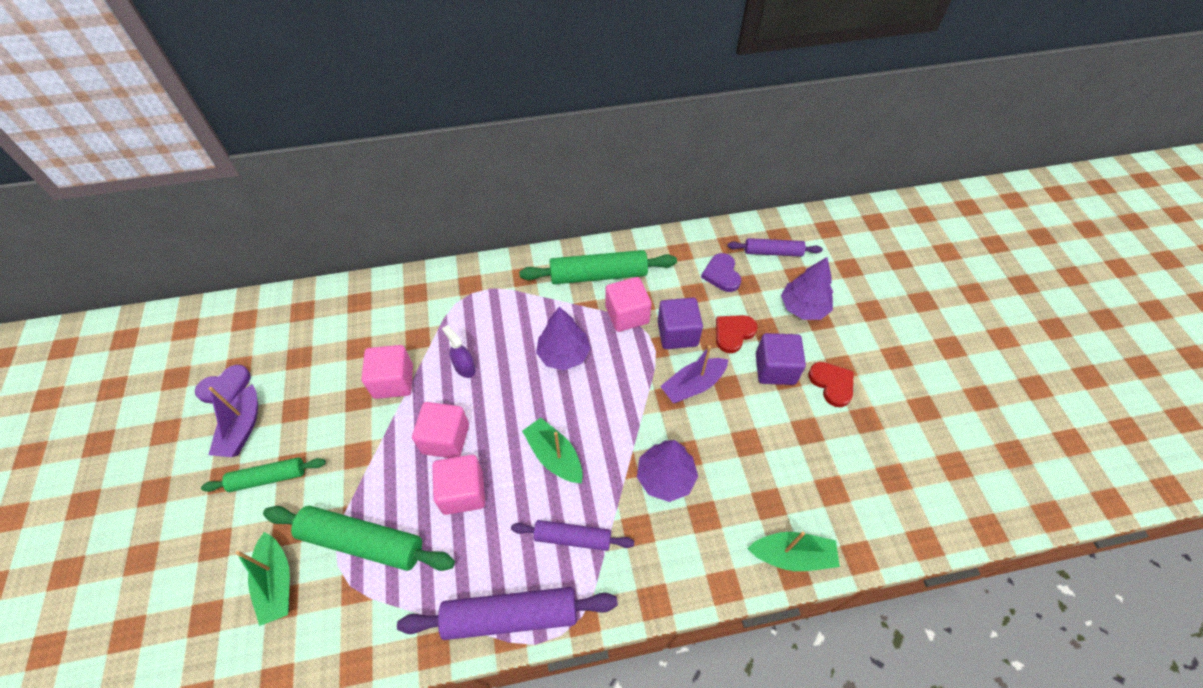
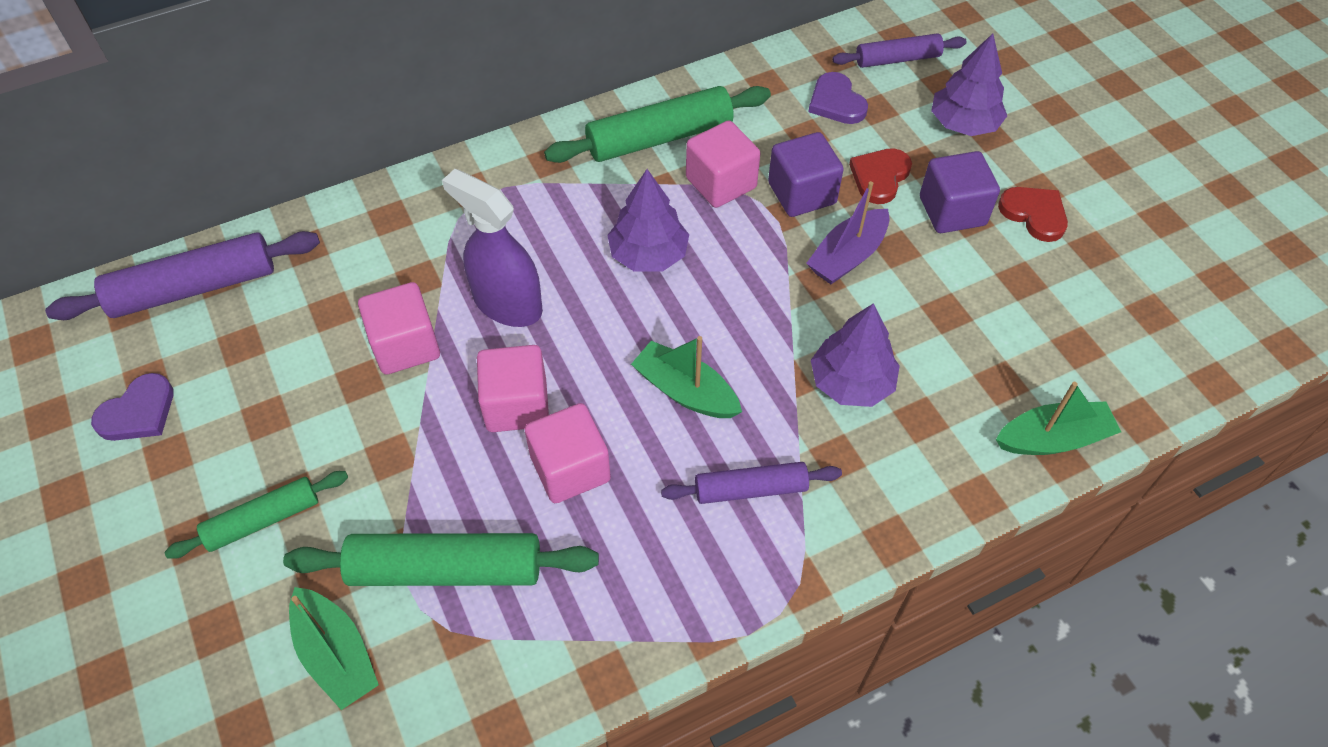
camera: 15 degrees left, 0 degrees up
(242, 428) = (191, 463): purple boat -> none
(464, 367) = (507, 303): purple spray bottle -> purple spray bottle, size x1.84
(511, 616) = (701, 608): purple rolling pin -> purple rolling pin (194, 288)

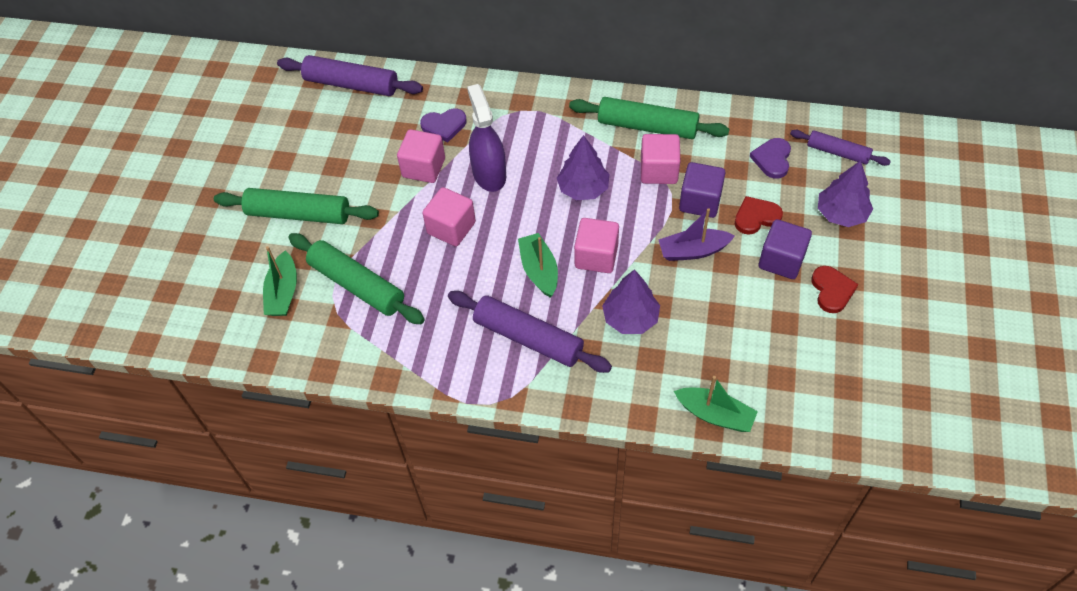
camera: 40 degrees right, 0 degrees up
(138, 412) = (285, 132): purple heart -> purple heart (444, 126)
(263, 520) = (298, 214): green rolling pin -> green rolling pin, size x1.63
(570, 468) = (450, 274): pink cube -> pink cube (596, 256)
(750, 489) = (528, 338): purple rolling pin -> purple rolling pin, size x1.63

